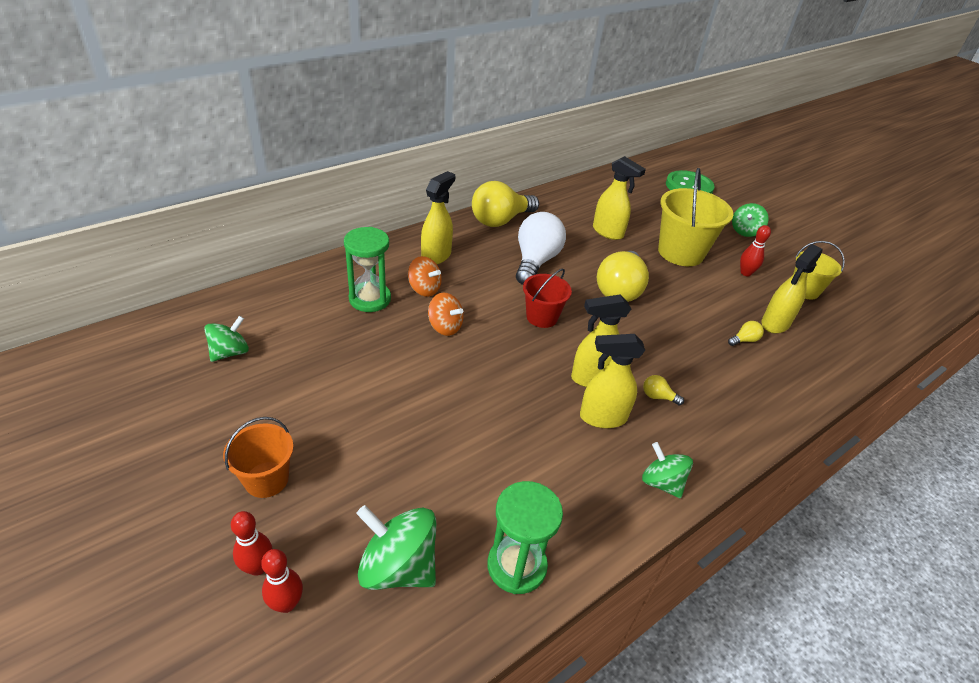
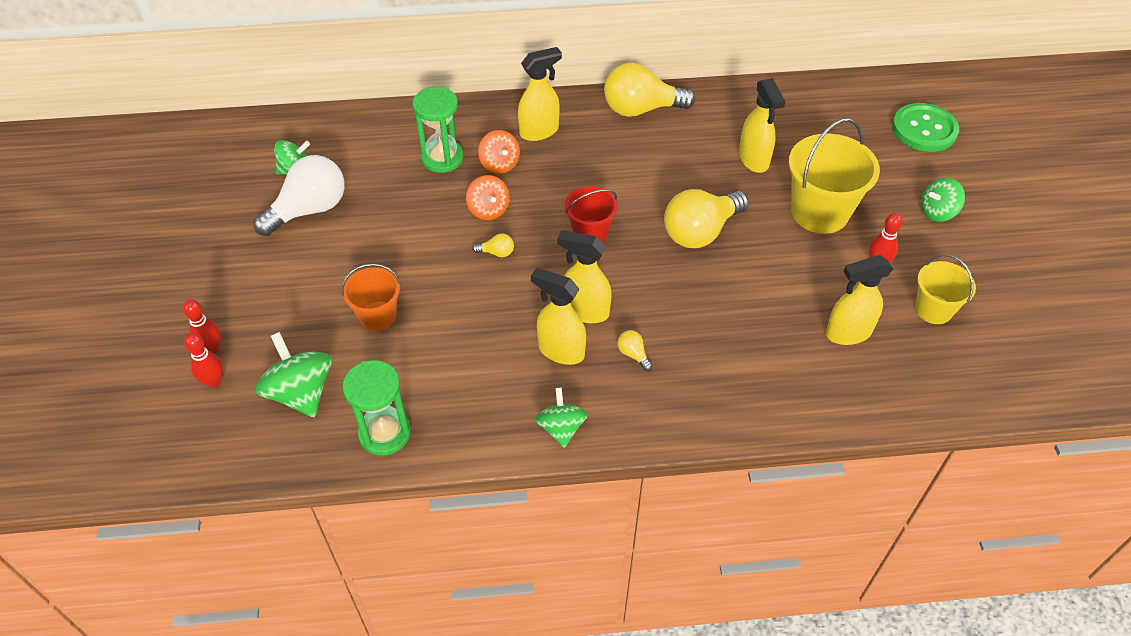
camera: 35 degrees right, 10 degrees up
(266, 479) = (256, 288): orange bucket -> orange bucket (377, 316)
(535, 261) = (637, 170): white light bulb -> white light bulb (309, 210)
(744, 340) = (789, 336): yellow light bulb -> yellow light bulb (497, 252)

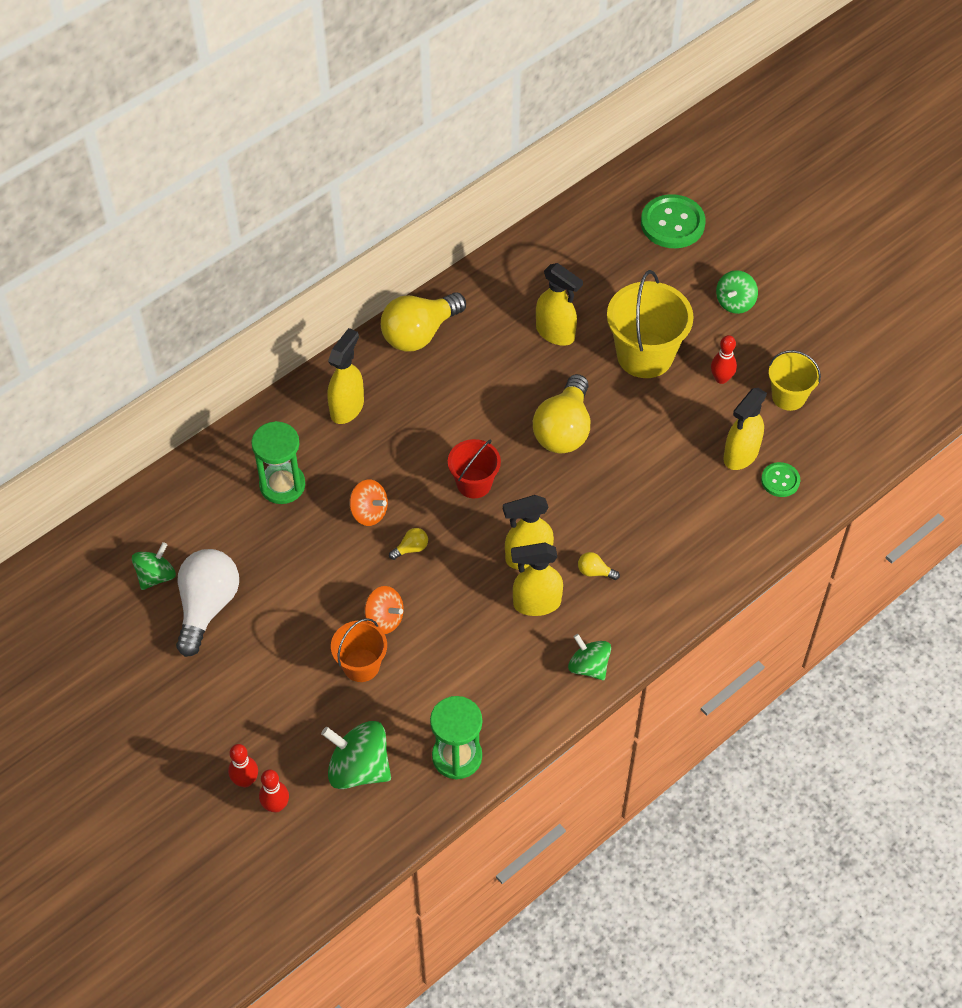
camera: 35 degrees left, 5 degrees up
(499, 164) = (340, 461): orange spinning top -> orange spinning top (384, 619)
(871, 374) = (780, 480): none -> green button

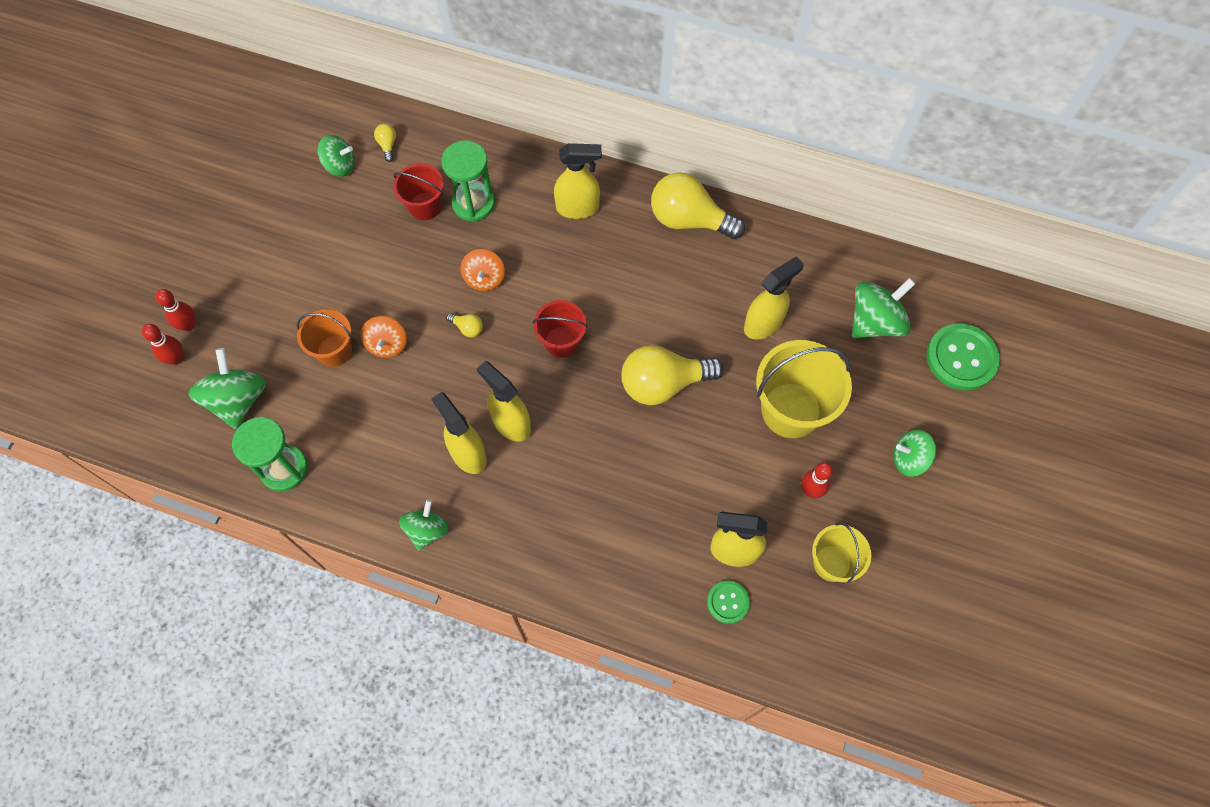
camera: 60 degrees right, 10 degrees up
(207, 606) = (331, 214): white light bulb -> none
(256, 525) = (425, 206): none -> red bucket
(555, 333) = (763, 324): yellow spray bottle -> yellow spray bottle turned 135 degrees counterclockwise
(595, 572) = (528, 486): yellow light bulb -> yellow light bulb (387, 145)
(604, 260) = (875, 322): none -> green spinning top

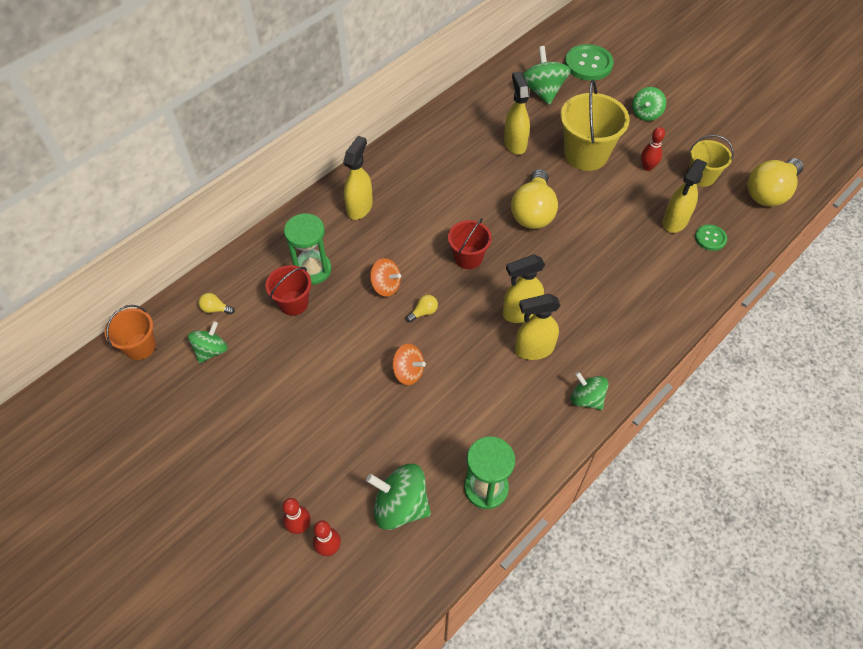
camera: 65 degrees left, 10 degrees down
(334, 351) = (392, 413): orange bucket -> orange bucket (140, 346)
(689, 220) = (410, 150): yellow light bulb -> yellow light bulb (769, 193)

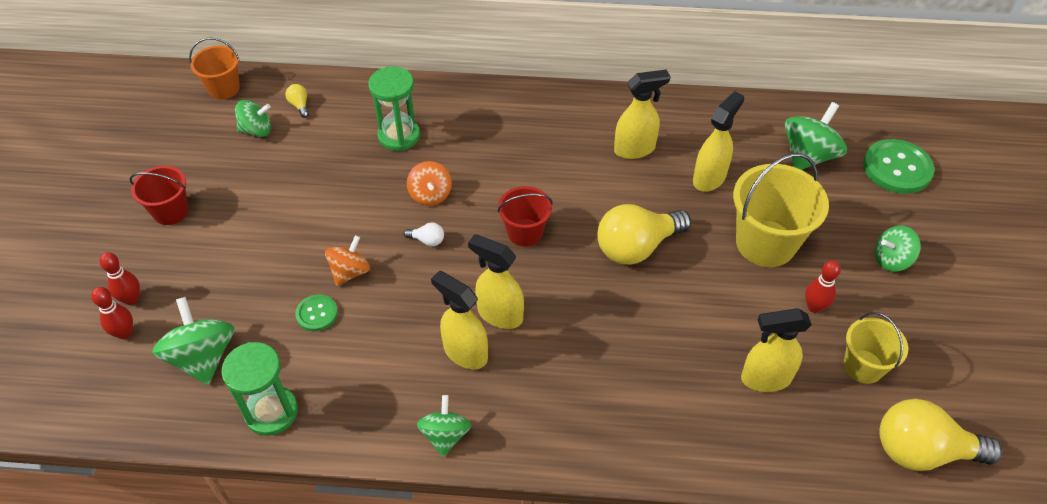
camera: 50 degrees right, 5 degrees down
(293, 303) = (351, 147): red bucket -> red bucket (171, 211)
(360, 207) = (500, 120): yellow spray bottle -> yellow spray bottle (635, 149)
(408, 372) = (350, 272): orange spinning top -> orange spinning top turned 135 degrees counterclockwise
(423, 312) = (427, 240): yellow light bulb -> white light bulb
(710, 238) = (779, 427): green button -> green button (317, 314)

